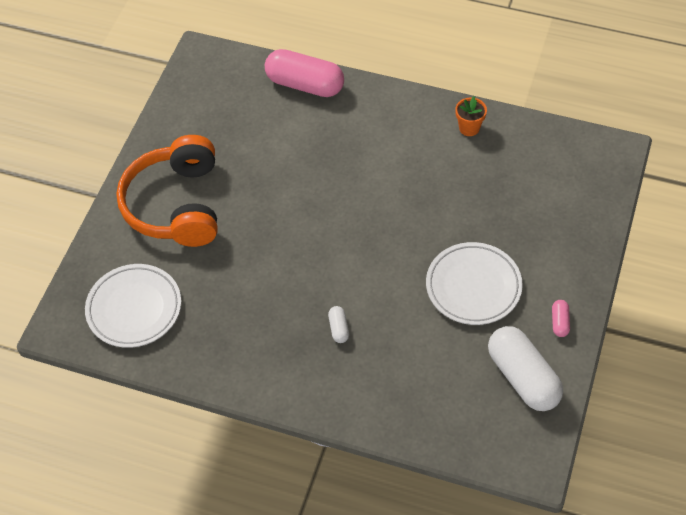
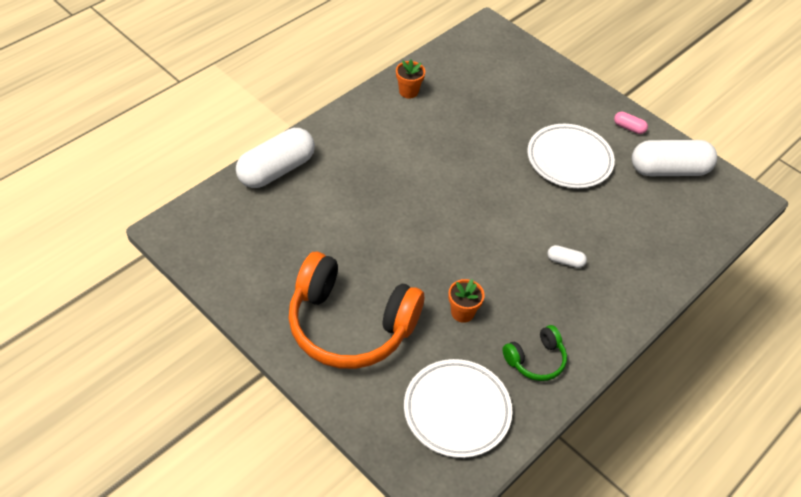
camera: 70 degrees left, 5 degrees down
(214, 345) = (535, 360): none -> green headphones
(233, 274) = (462, 312): none -> orange flower pot
(305, 84) = (276, 170): pink capsule -> white capsule

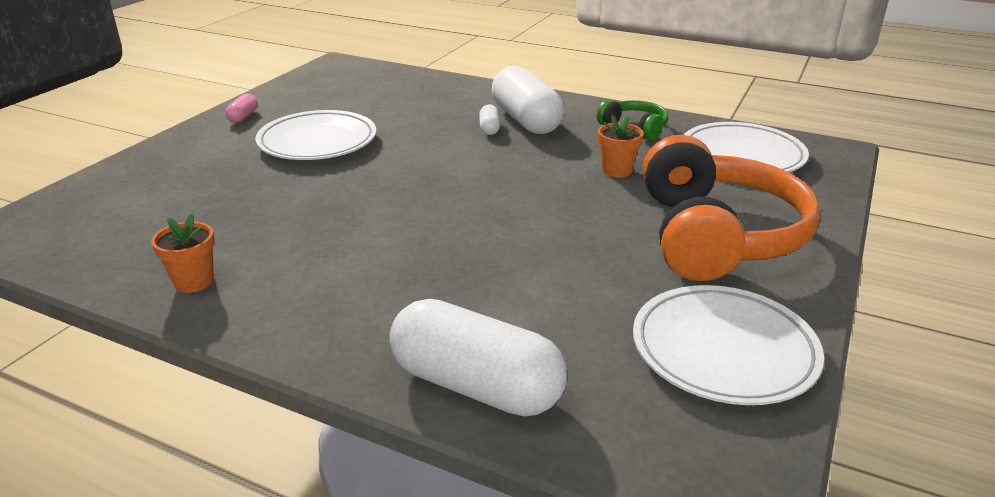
camera: 105 degrees left, 20 degrees down
(247, 268) = (723, 350): none -> white plate
(669, 170) = (311, 94): white capsule -> white capsule (526, 120)

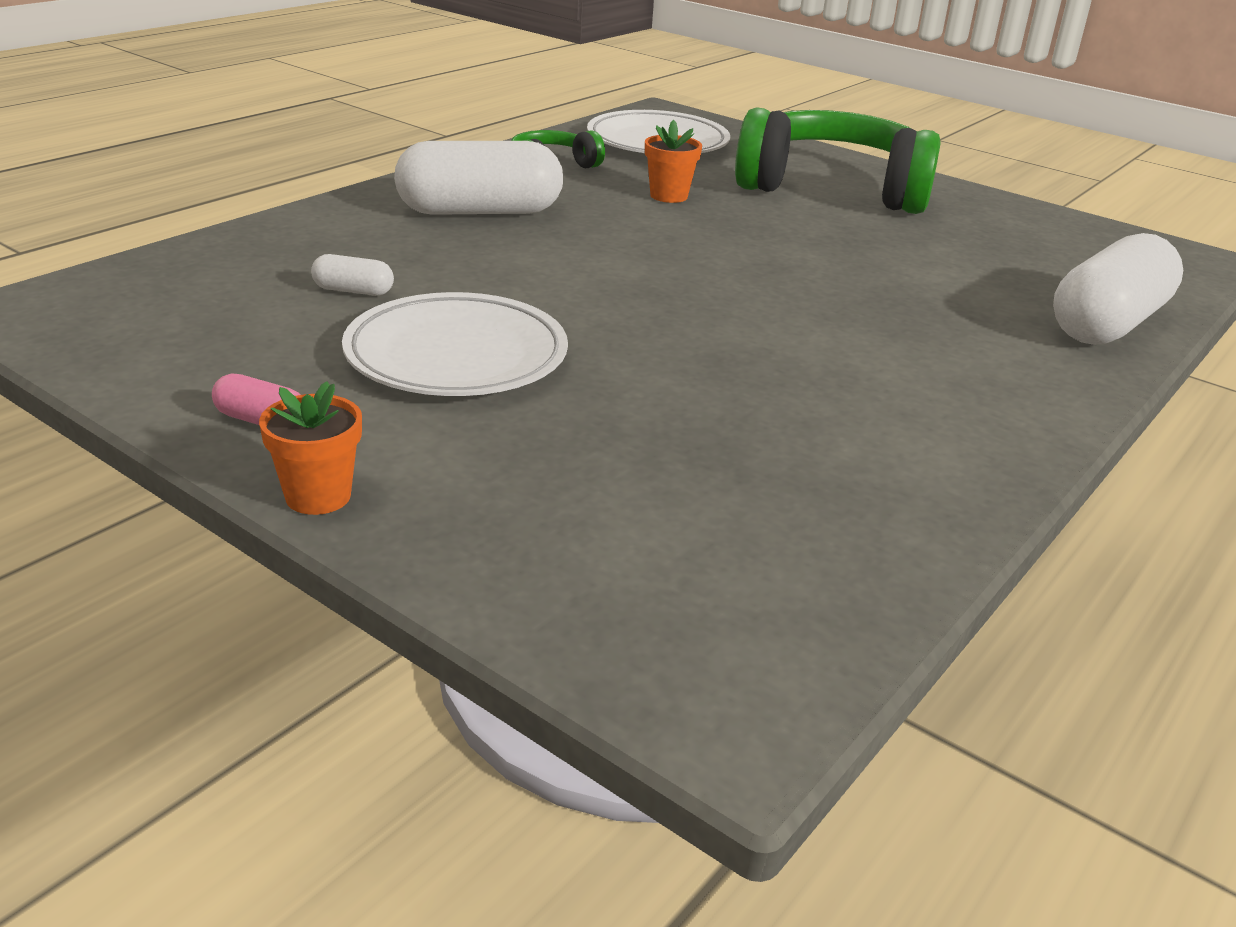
camera: 80 degrees left, 0 degrees up
(194, 281) = (924, 472): orange flower pot -> orange flower pot (318, 496)
(489, 128) = (492, 235): white capsule -> white capsule (353, 291)
(716, 235) = (833, 188): orange headphones -> green headphones
(723, 350) = (1029, 227): white plate -> none

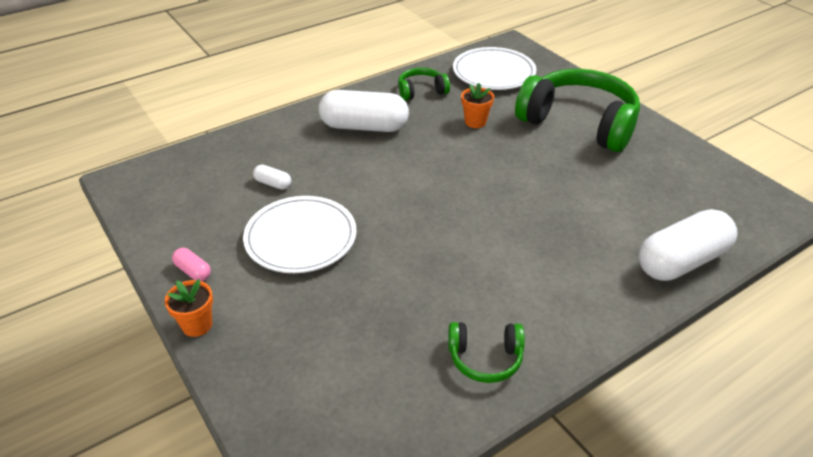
camera: 20 degrees right, 10 degrees up
(902, 471) = (485, 358): none -> green headphones

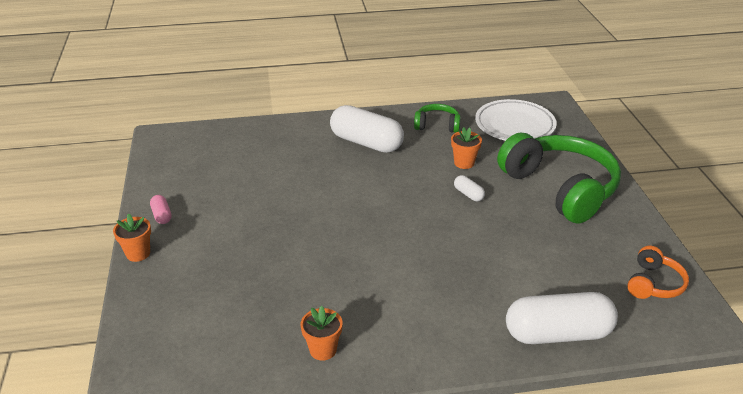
camera: 25 degrees right, 5 degrees down
(273, 184) = (263, 168): white capsule -> white capsule (468, 194)
(301, 239) = (253, 215): white plate -> none
(485, 358) = (323, 350): green headphones -> orange flower pot
(720, 188) = (653, 283): none -> orange headphones

